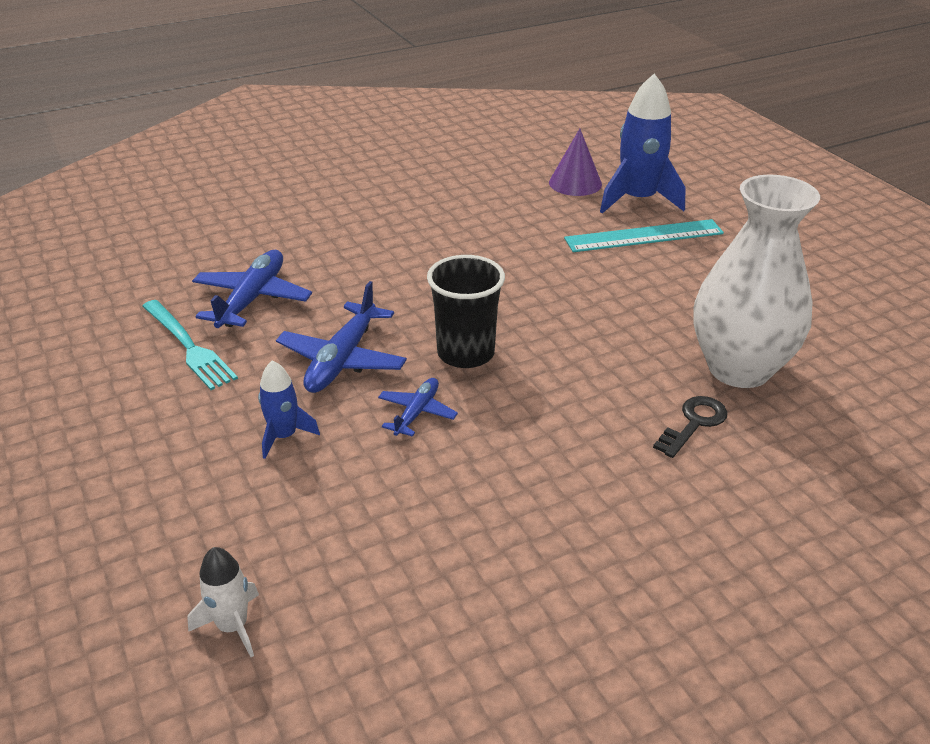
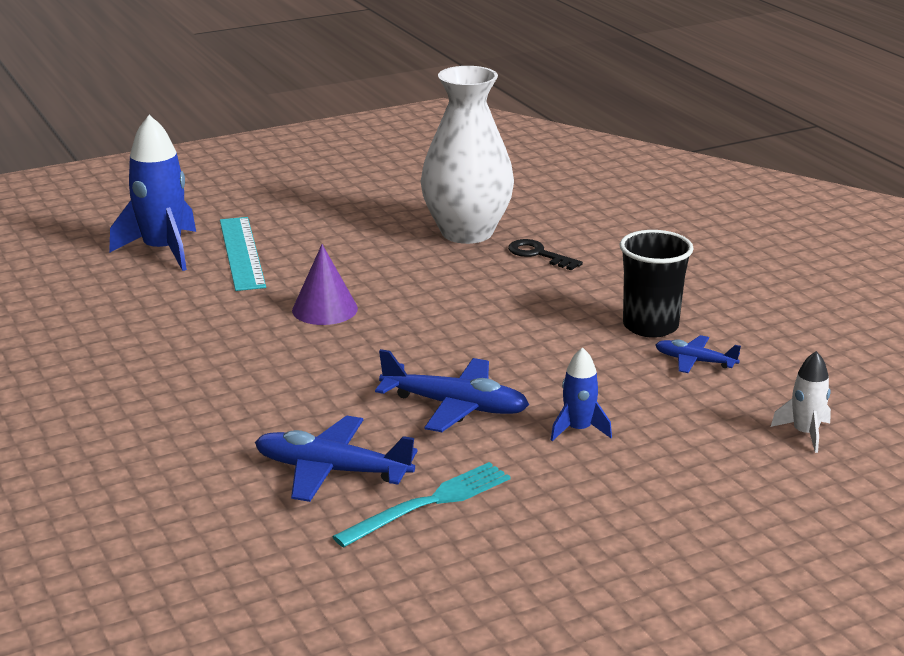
camera: 90 degrees left, 10 degrees down
(417, 413) = (537, 365): blue plane -> blue plane (695, 361)
(465, 353) = (444, 343): black cup -> black cup (650, 326)
(575, 183) = (109, 280): purple cone -> purple cone (325, 309)

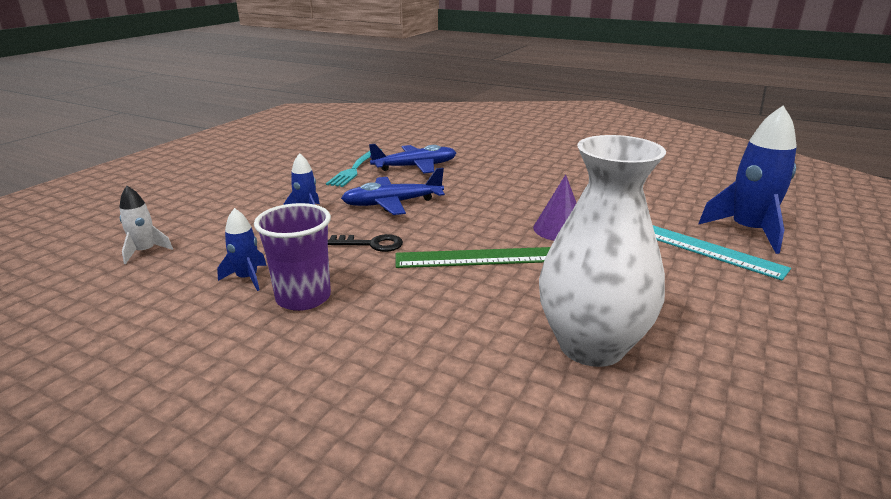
camera: 145 degrees right, 0 degrees up
(455, 310) = (475, 258): none -> green ruler
(538, 254) = (484, 344): black key -> black key (372, 244)
(650, 326) = (303, 297): black cup -> purple cup
(695, 361) = (247, 278): blue plane -> blue rocket

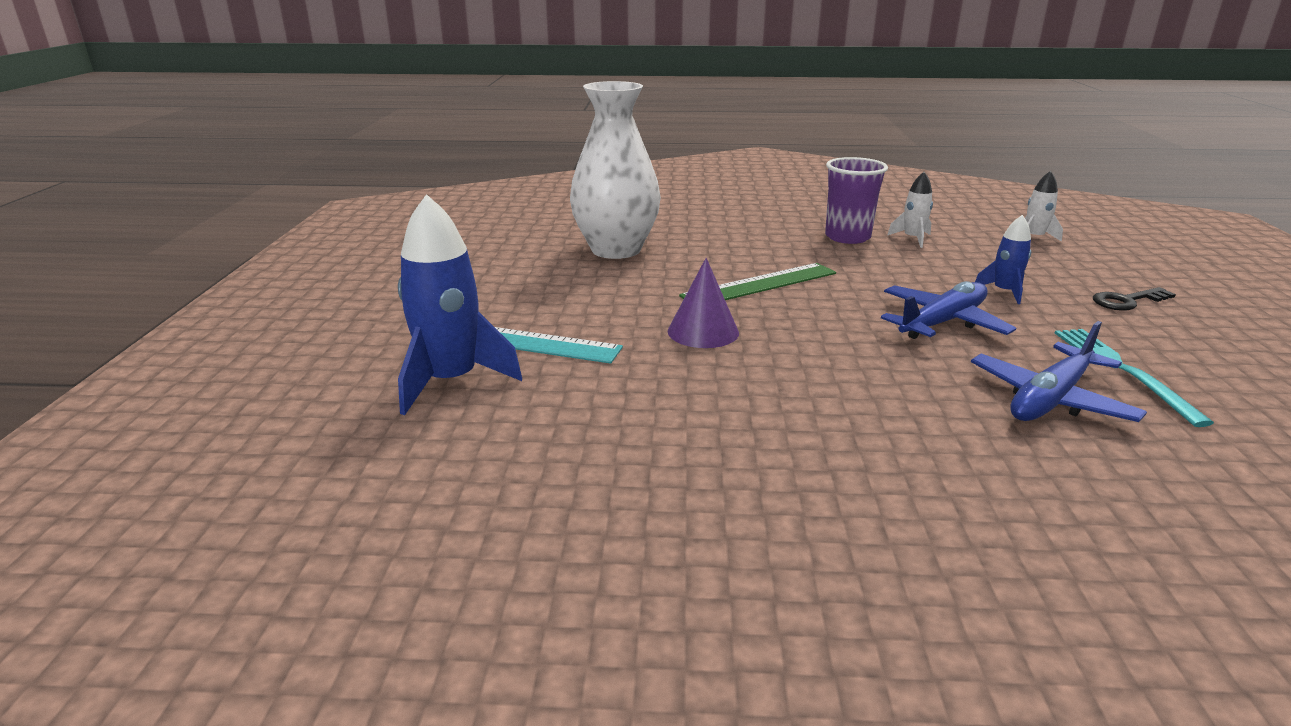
camera: 155 degrees right, 0 degrees up
(247, 278) = (912, 239): blue rocket -> white rocket
(372, 244) = (872, 277): black key -> black key (1126, 301)

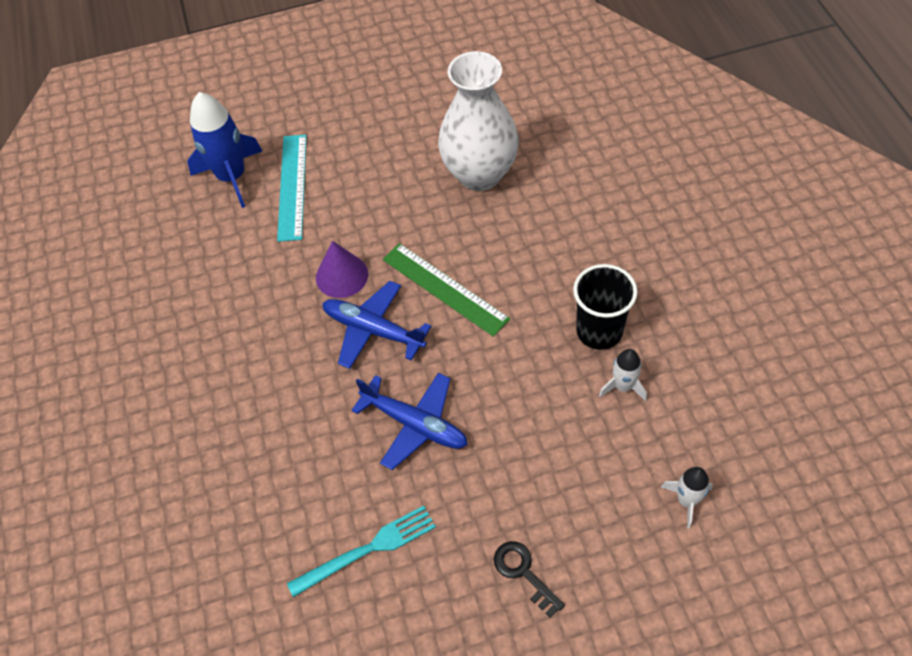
camera: 75 degrees right, 30 degrees up
(847, 237) = (599, 331): purple cup -> black cup
(1004, 292) = (504, 469): blue rocket -> none
(1050, 399) = (304, 497): blue plane -> blue plane (373, 330)

